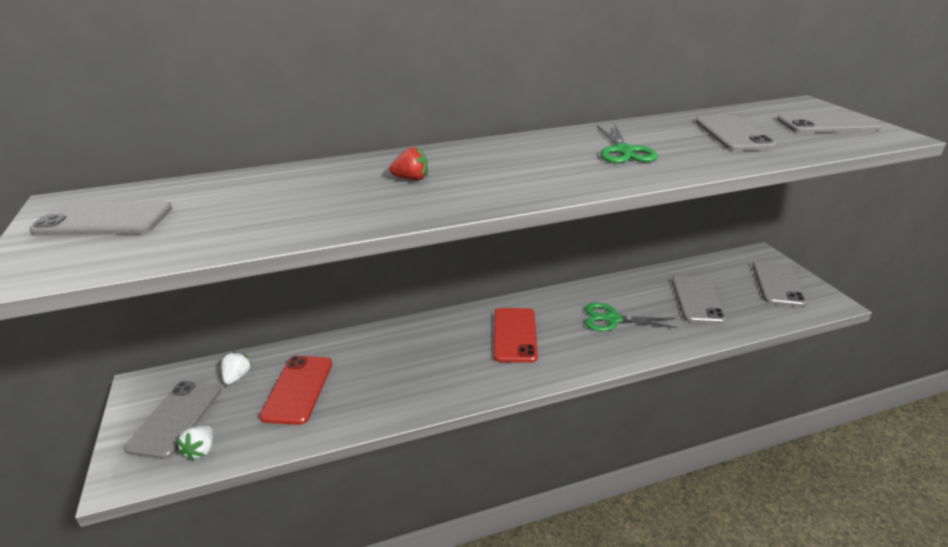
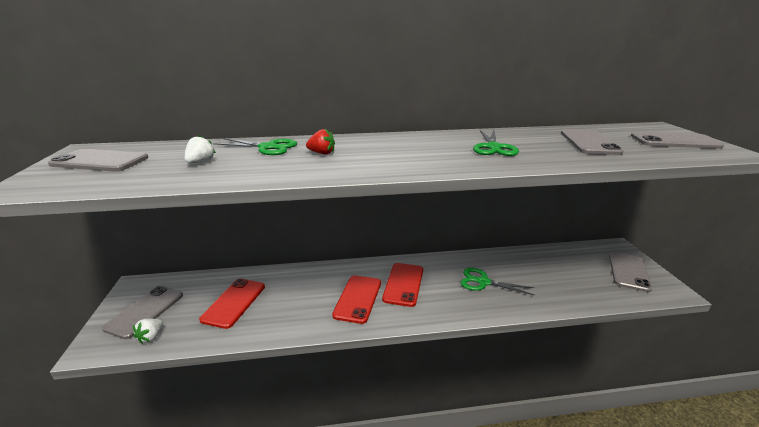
camera: 10 degrees right, 5 degrees down
(237, 377) = (197, 288): white strawberry -> white strawberry (201, 162)
(332, 176) = (267, 147): none -> green scissors
(462, 361) = (358, 298): none -> red phone
(697, 300) = (557, 275): grey phone -> none

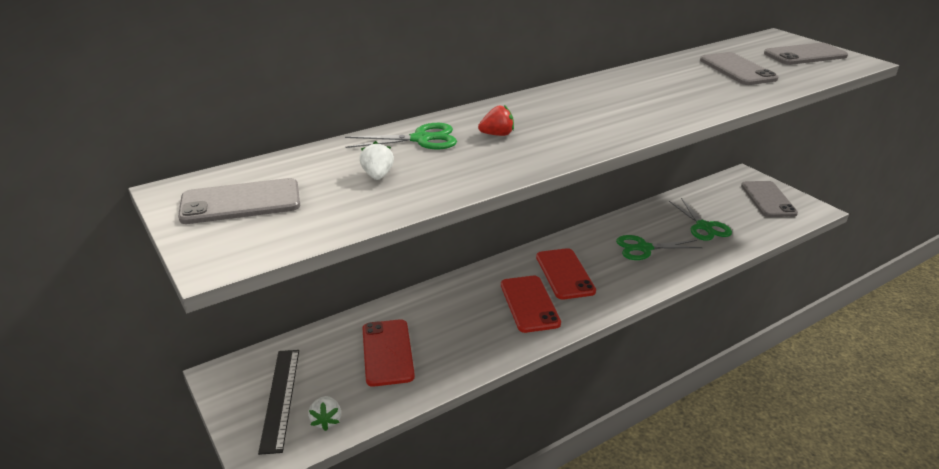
camera: 25 degrees left, 5 degrees up
(145, 311) = (280, 398): grey phone -> black ruler
(493, 147) = (660, 93): green scissors -> green scissors (704, 226)

